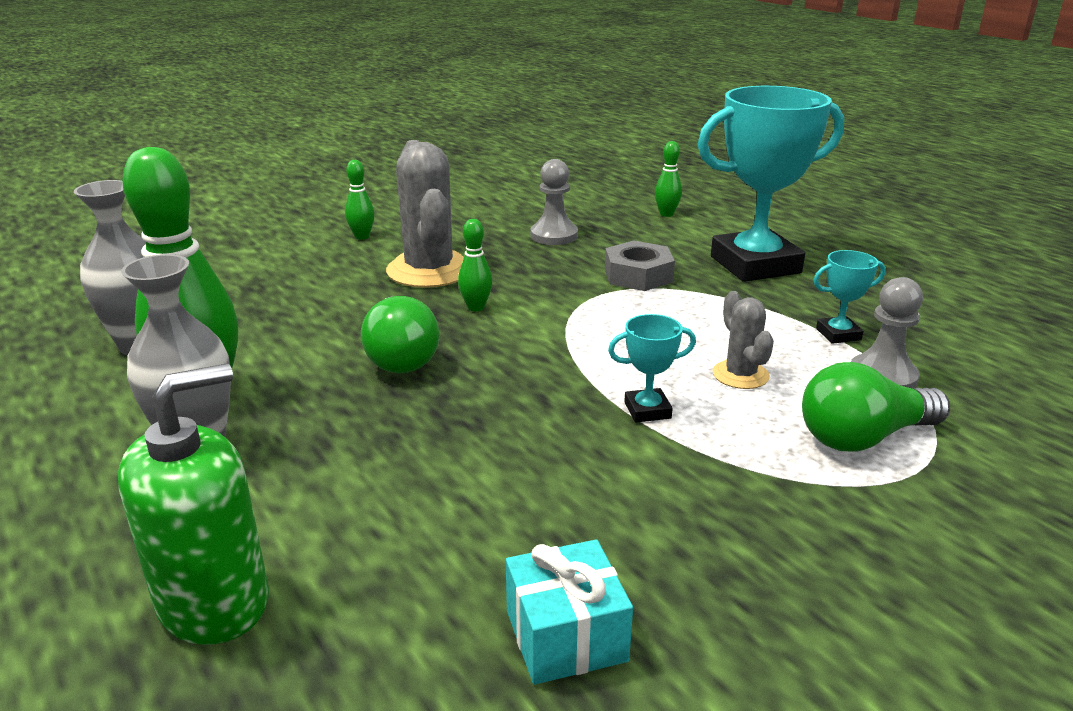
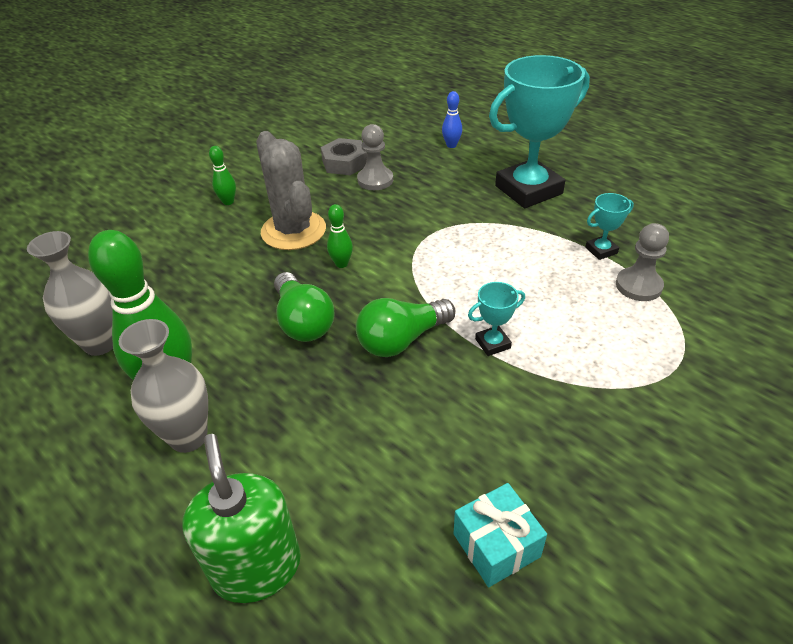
camera: 10 degrees left, 15 degrees up
(214, 601) = (257, 567): green soap dispenser -> green soap dispenser turned 60 degrees counterclockwise
(638, 275) = (449, 213): grey nut -> grey nut (345, 163)
(666, 214) = (451, 145): green bowling pin -> blue bowling pin
(740, 375) = (546, 300): grey cactus -> none
(863, 437) = (638, 343): green light bulb -> green light bulb (402, 340)

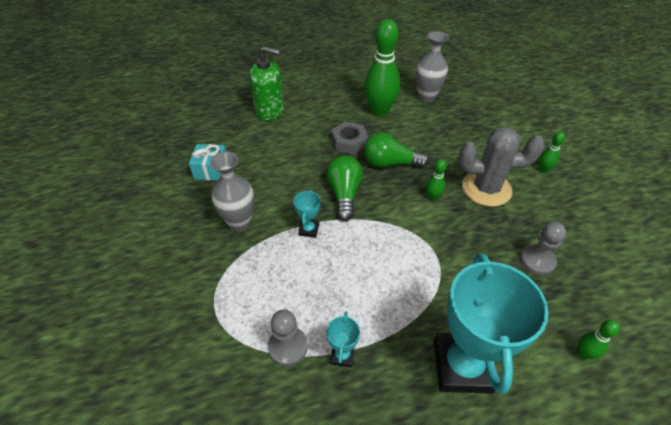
camera: 120 degrees right, 5 degrees up
(188, 437) = (345, 109): grey vase -> grey vase (240, 223)
(345, 163) = (578, 253): grey nut -> grey nut (349, 142)
(451, 145) = (583, 353): blue bowling pin -> green bowling pin

